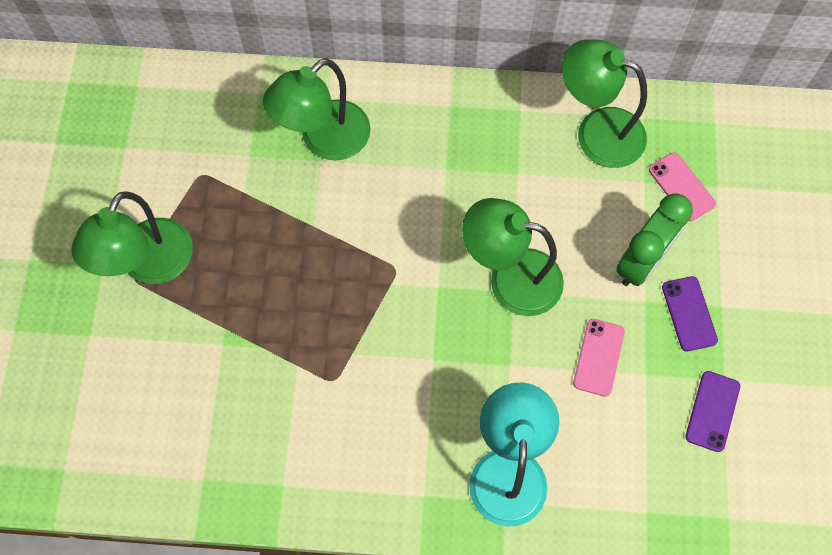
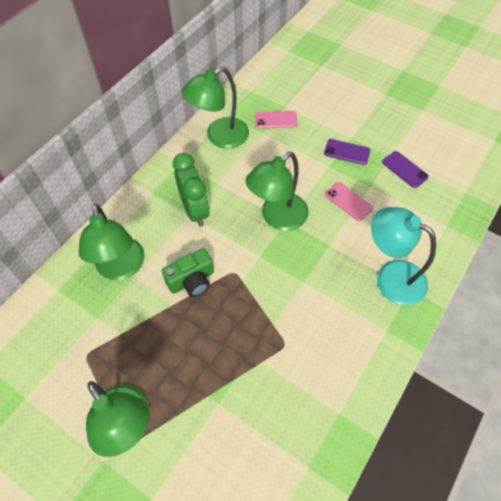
camera: 60 degrees left, 10 degrees down
(355, 227) = (192, 280): none -> green camera
(642, 262) = (306, 156): green clock -> green clock (195, 210)

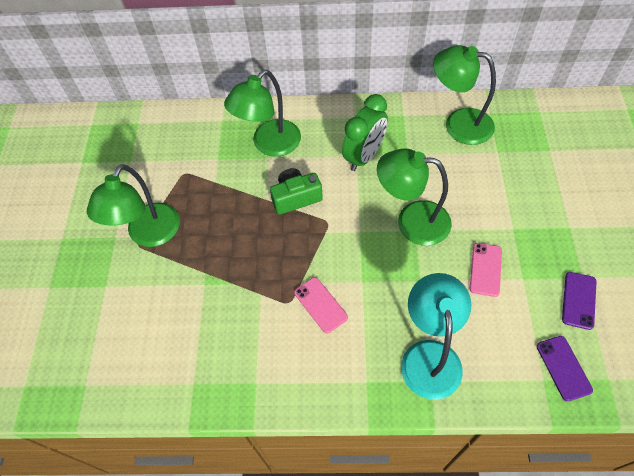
camera: 60 degrees right, 0 degrees up
(192, 280) = (296, 197): green camera -> green camera turned 135 degrees clockwise
(276, 120) = (524, 152): pink phone -> pink phone (320, 305)
(347, 152) = (547, 234): purple phone -> purple phone (563, 368)

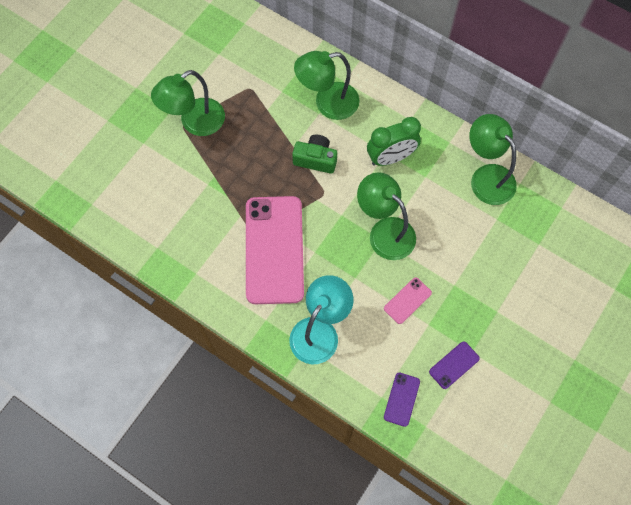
camera: 30 degrees right, 10 degrees up
(320, 305) = (274, 249): pink phone -> pink phone, size x2.38

